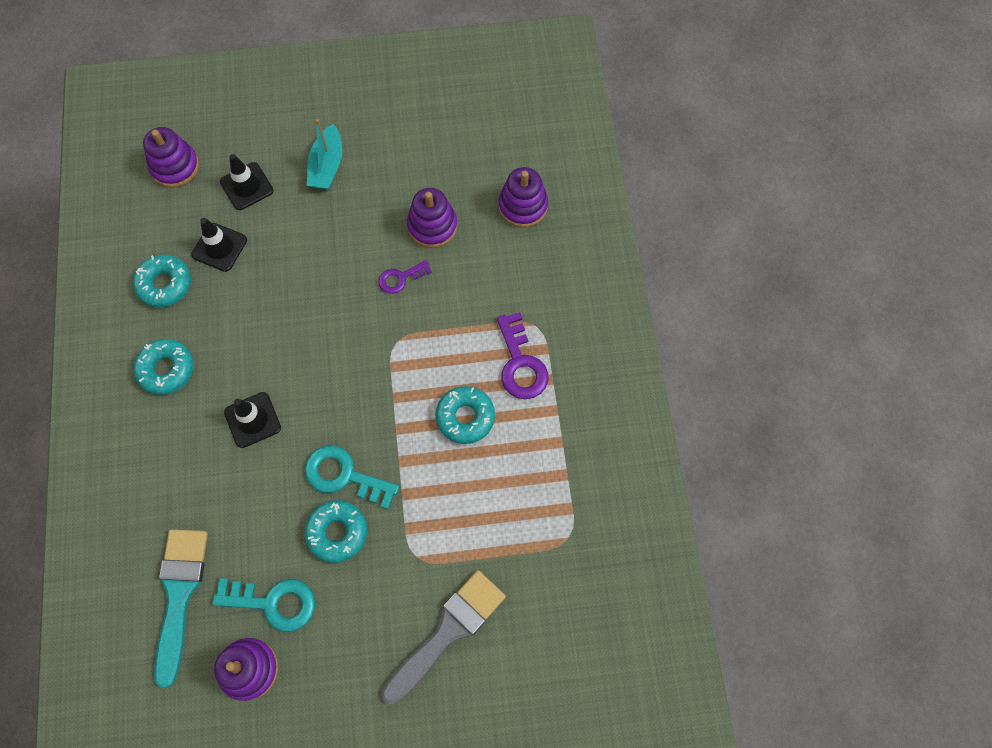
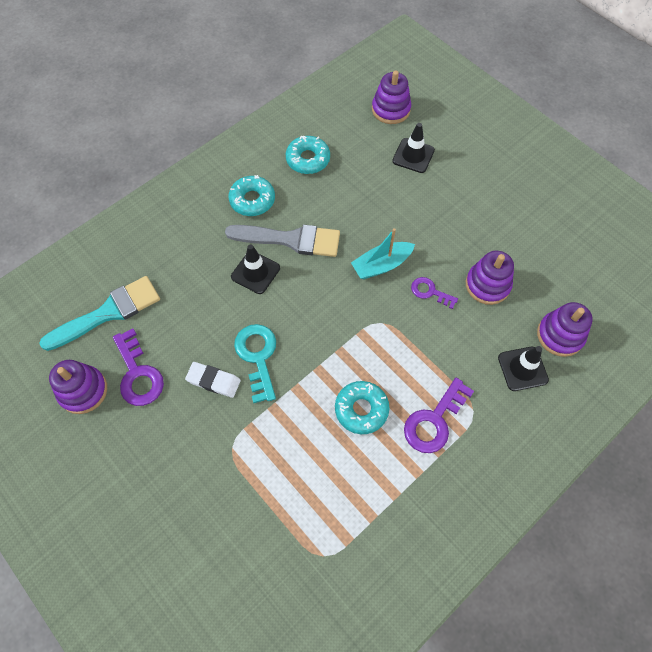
camera: 55 degrees right, 5 degrees down
(219, 247) = (358, 170): black traffic cone -> black traffic cone (522, 368)
(273, 602) = (138, 374): turquoise key -> purple key
(327, 166) = (470, 190): turquoise boat -> turquoise boat (381, 265)
(337, 532) = (213, 381): turquoise donut -> white eraser
(448, 631) = (190, 511): grey brush -> grey brush (290, 240)

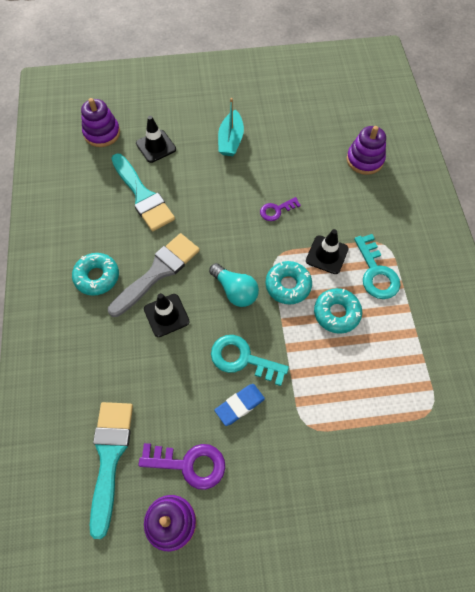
camera: 55 degrees left, 0 degrees up
(213, 381) = (239, 405): white eraser -> blue eraser
(308, 159) = (95, 214): turquoise donut -> turquoise donut (288, 285)
(318, 310) = (235, 291): none -> turquoise light bulb
(354, 180) = (143, 196): none -> turquoise brush
(381, 265) = (231, 226): turquoise boat -> turquoise boat (230, 140)
(434, 421) = (376, 272): purple key -> turquoise key
(487, 285) = (297, 173): purple stacking toy -> none
(522, 368) = (373, 196): black traffic cone -> black traffic cone (327, 255)

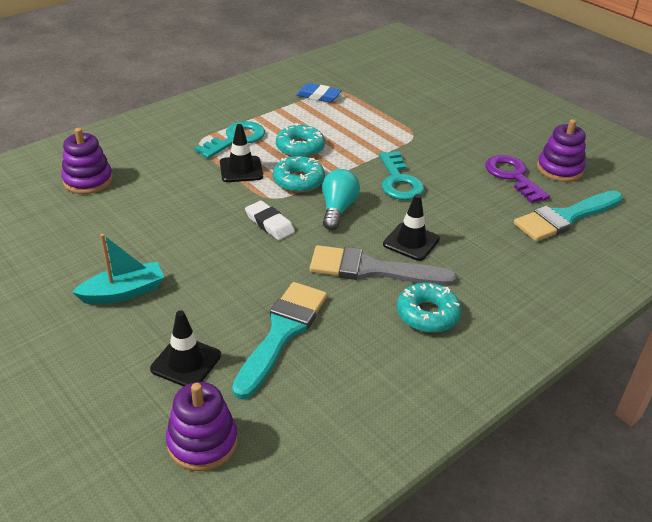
camera: 125 degrees left, 25 degrees down
(239, 405) = (438, 169): blue eraser -> blue eraser (318, 96)
(247, 239) = (269, 223): none -> white eraser
(276, 210) = (211, 217): purple key -> none

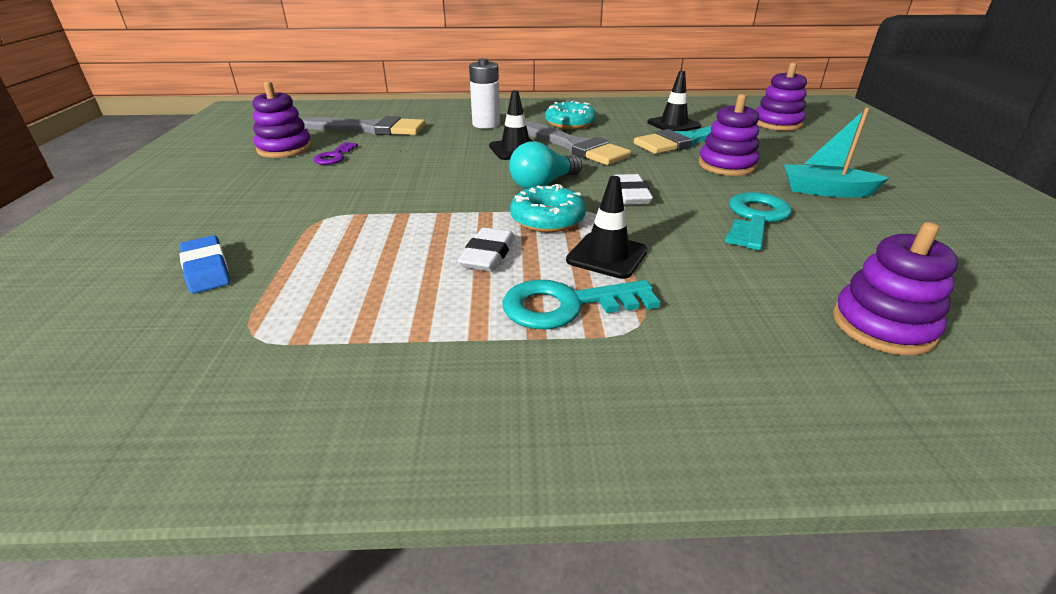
camera: 140 degrees left, 5 degrees down
(186, 362) = (775, 147): black traffic cone -> black traffic cone (673, 124)
(220, 298) = (726, 165): none -> purple stacking toy
(300, 148) = (488, 255): turquoise donut -> white eraser
(318, 96) = (305, 335): blue eraser -> blue eraser (207, 269)
(399, 181) = (441, 185): turquoise key -> turquoise key (755, 218)
(495, 271) = (486, 124): none -> white battery
(513, 176) = (334, 156): purple key -> purple key, size x0.61
(565, 218) = (370, 129): turquoise brush -> grey brush

